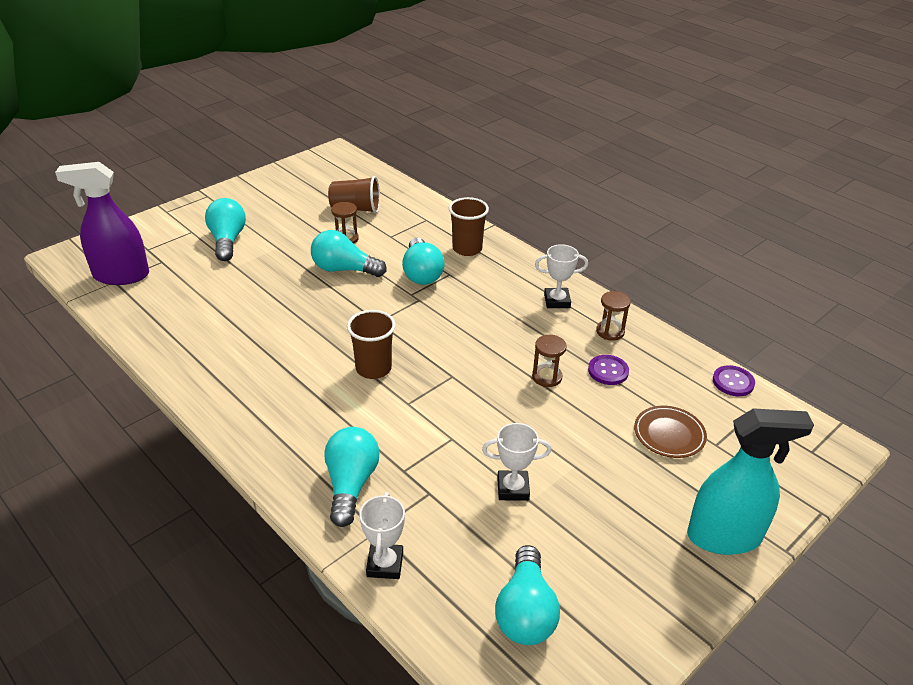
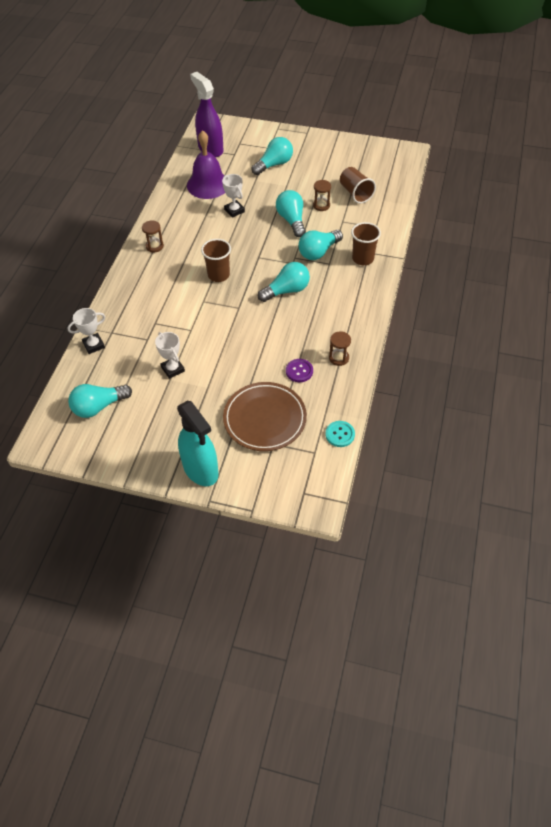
camera: 60 degrees right, 15 degrees up
(188, 306) = (208, 184): none -> purple bell
(351, 484) = (132, 309): turquoise light bulb -> turquoise light bulb (286, 290)
(547, 377) = (270, 346): brown hourglass -> brown hourglass (154, 246)
(557, 301) = (347, 321): white trophy -> white trophy (234, 210)
(669, 434) = (265, 419): brown plate -> brown plate, size x1.76
(733, 382) = (340, 434): purple button -> turquoise button

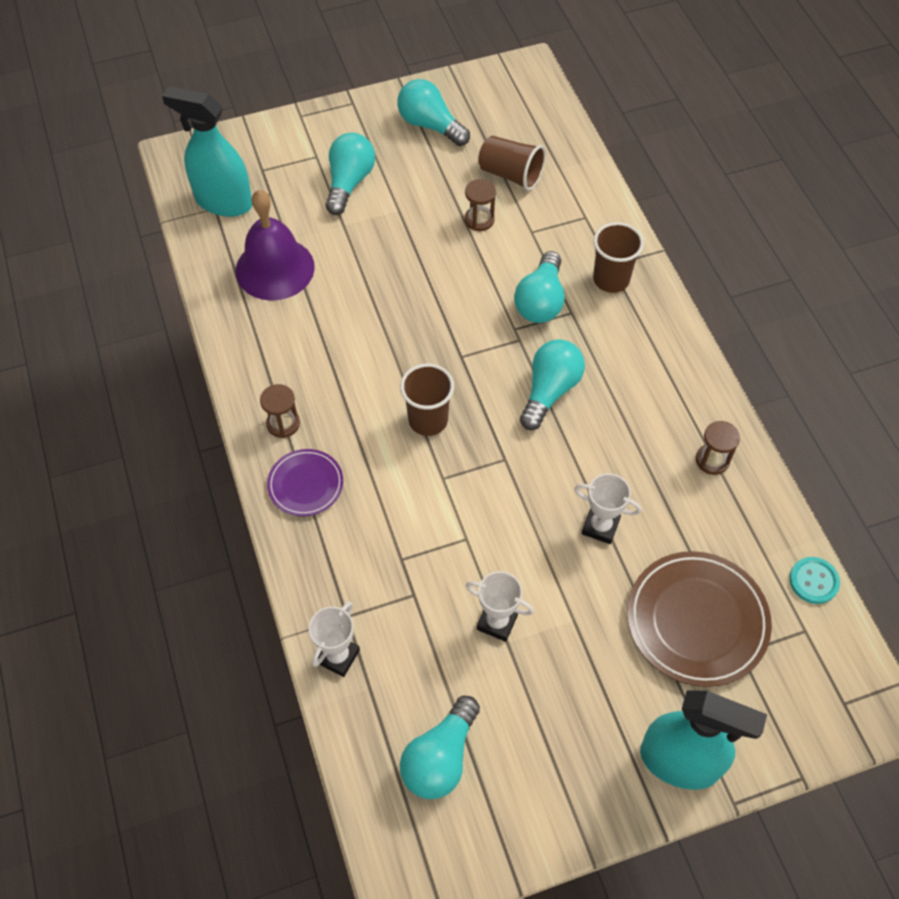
camera: 35 degrees left, 5 degrees up
(142, 274) = (305, 484): none -> purple plate
(210, 149) = (223, 202): purple spray bottle -> turquoise spray bottle
(234, 210) = (356, 294): white trophy -> white trophy (600, 526)
(292, 220) = (457, 267): turquoise light bulb -> turquoise light bulb (430, 125)
(299, 371) = (678, 514): purple button -> none

